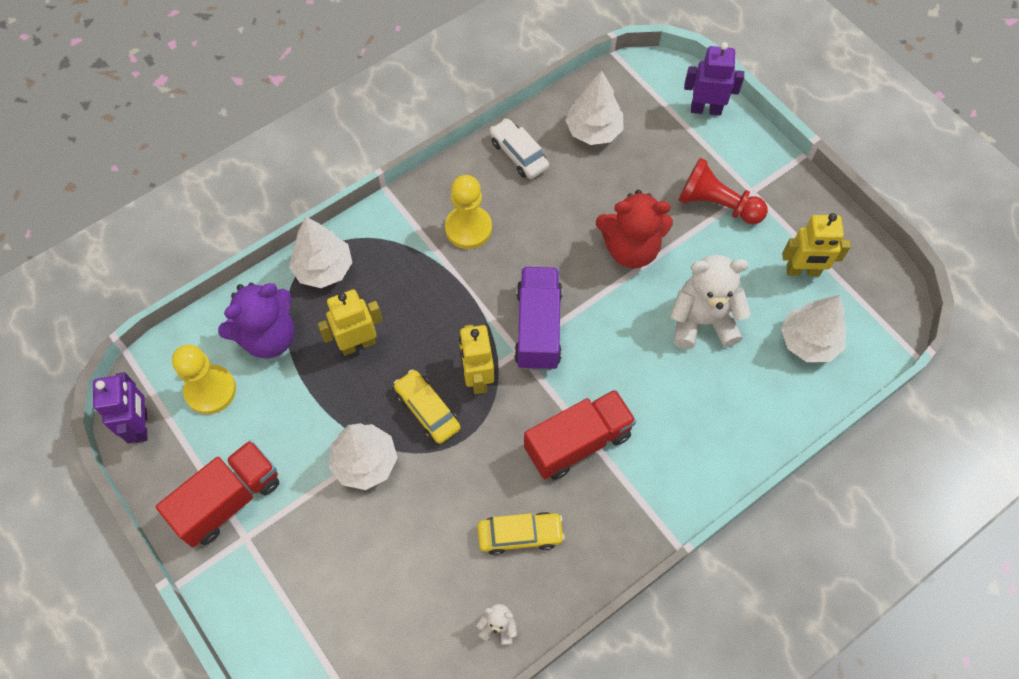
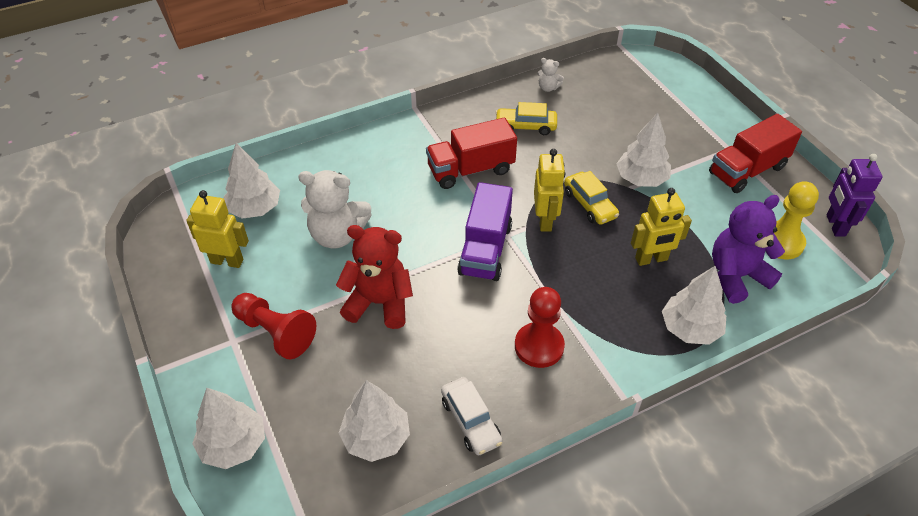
camera: 170 degrees left, 15 degrees down
(468, 228) = (539, 346): yellow pawn -> red pawn
(706, 109) = (234, 444): purple robot -> white tree

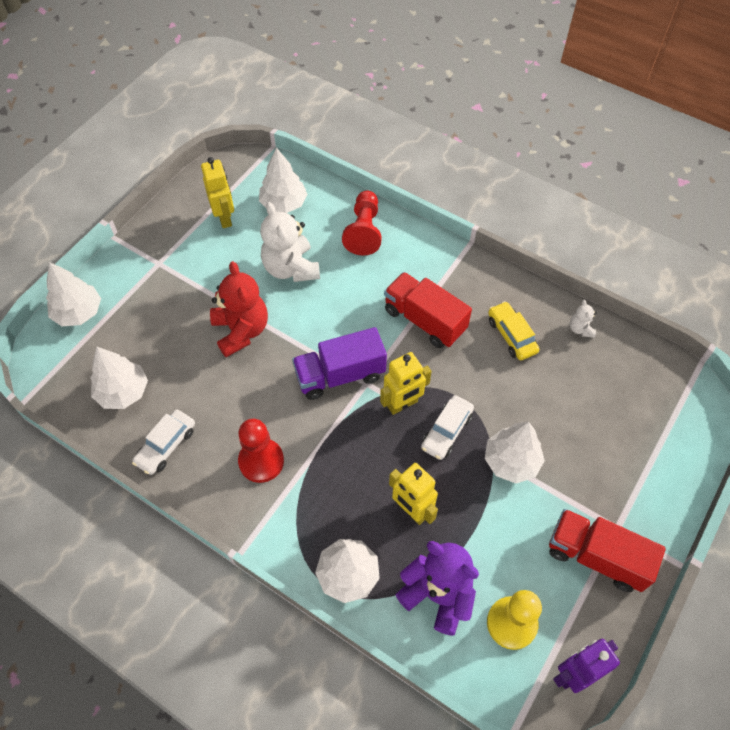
camera: 60 degrees right, 10 degrees up
(275, 332) = (178, 283): red pawn -> red pawn (364, 231)
(589, 204) = (446, 431): yellow car -> white car

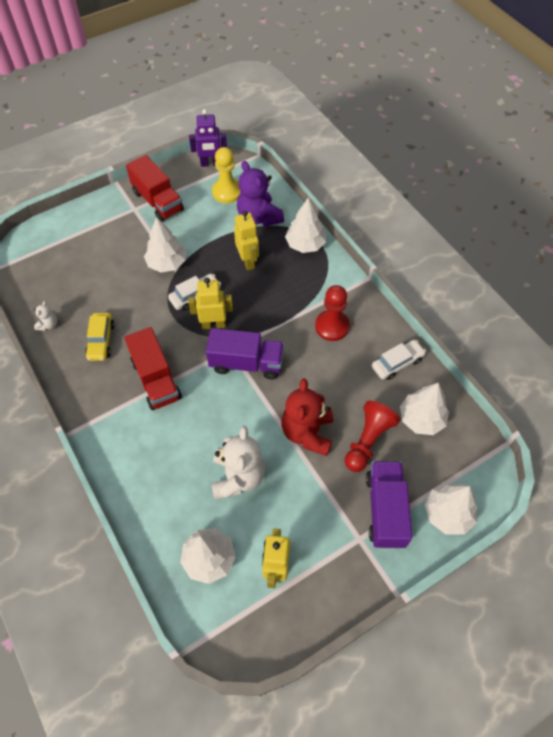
camera: 155 degrees left, 0 degrees up
(140, 293) = (385, 510): none -> purple truck
(364, 231) = (151, 488): red pawn -> red pawn (367, 441)

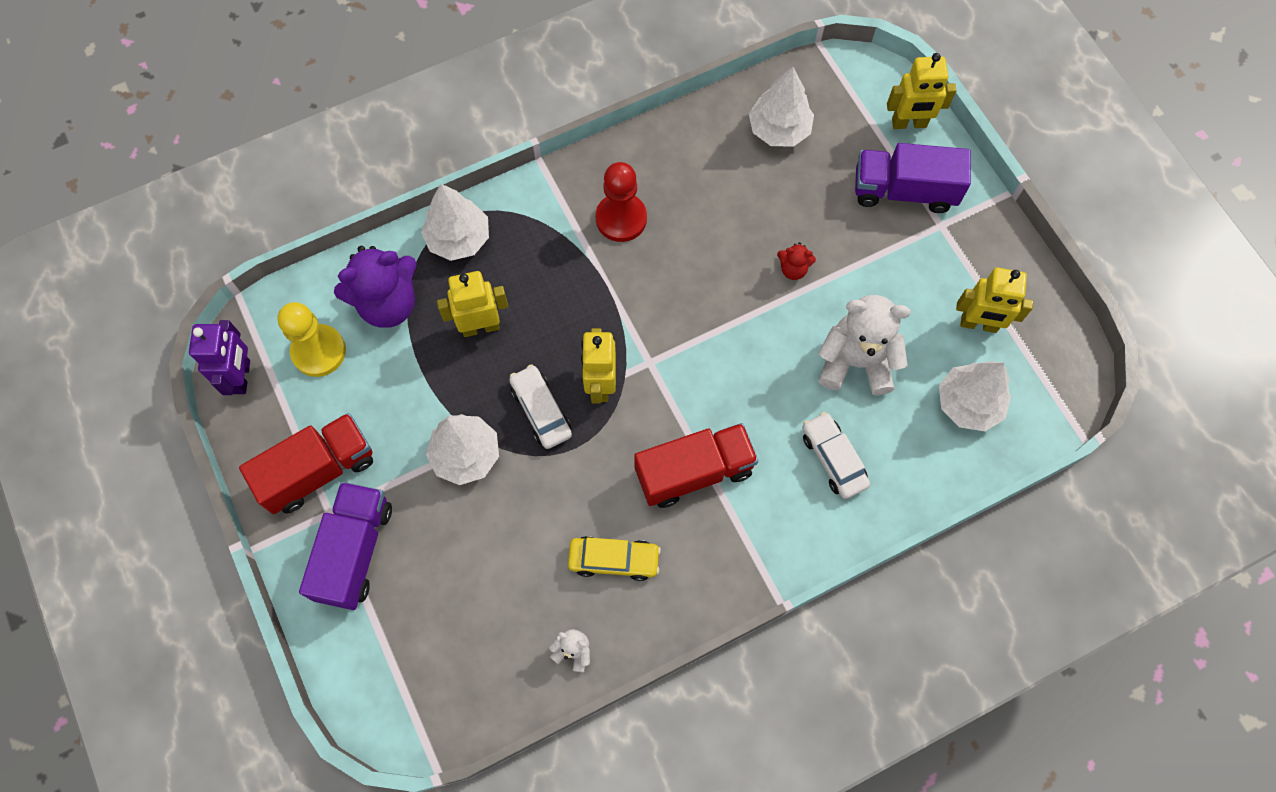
camera: 85 degrees left, 10 degrees up
(246, 363) = (675, 341): purple truck -> purple truck (355, 551)
(307, 432) = (793, 269): red teddy bear -> red teddy bear, size x0.46
(367, 441) = (808, 197): red pawn -> none
(397, 363) = (691, 144): white car -> white car (833, 459)
(448, 513) = (909, 124): white tree -> yellow robot

